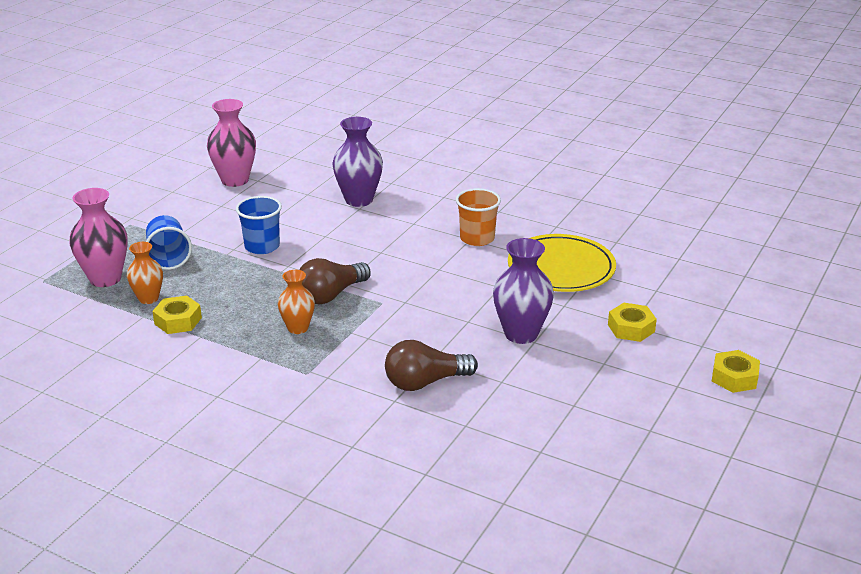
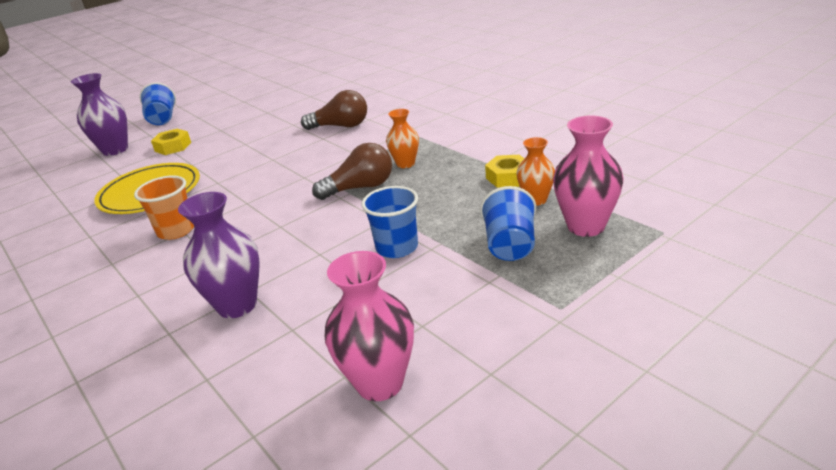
camera: 155 degrees left, 0 degrees up
(521, 334) = (247, 148): purple vase -> purple vase (115, 150)
(734, 377) = (162, 119): yellow nut -> blue cup

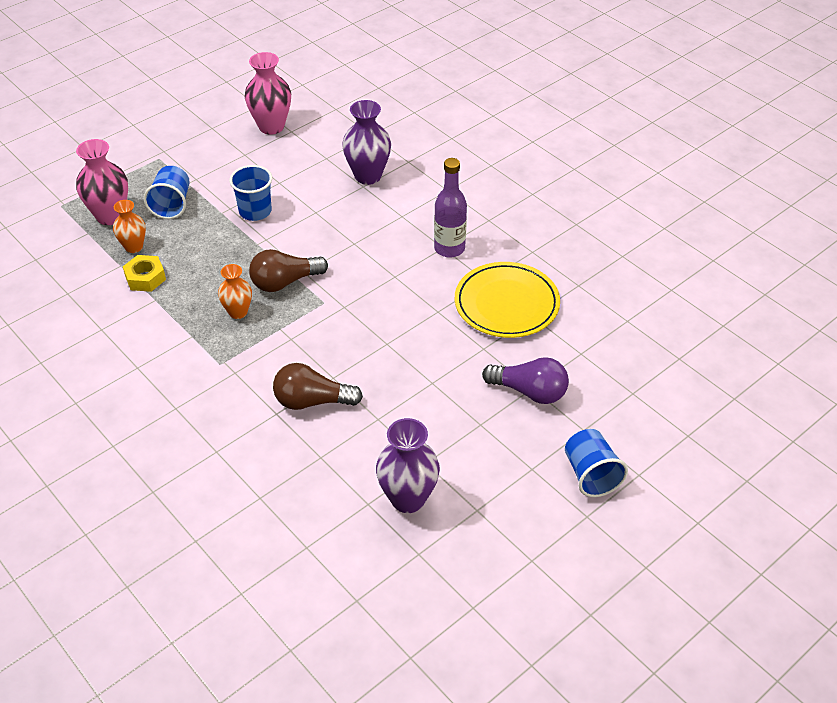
camera: 175 degrees right, 15 degrees up
(115, 150) = (611, 398): purple vase -> purple vase (408, 499)
(173, 147) = (529, 391): yellow nut -> purple light bulb
(176, 230) = (449, 248): orange cup -> purple bottle

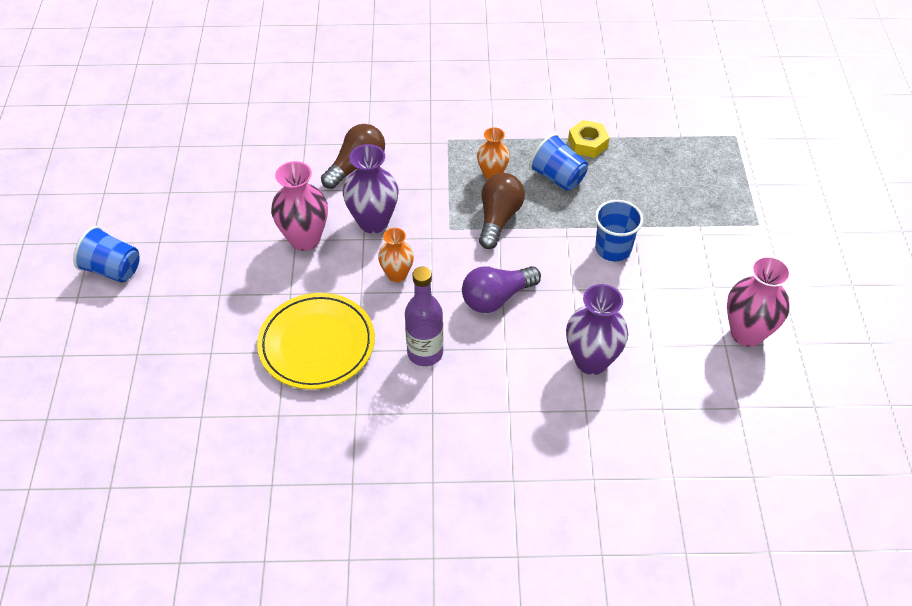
camera: 130 degrees right, 5 degrees up
(110, 216) = (692, 157): pink vase -> pink vase (305, 239)
(134, 247) = (635, 153): orange vase -> orange vase (397, 275)
(171, 205) = (674, 200): blue cup -> blue cup (557, 177)
(408, 499) = (220, 165): purple vase -> purple vase (373, 222)
(529, 391) = (218, 290): purple light bulb -> purple light bulb (496, 298)

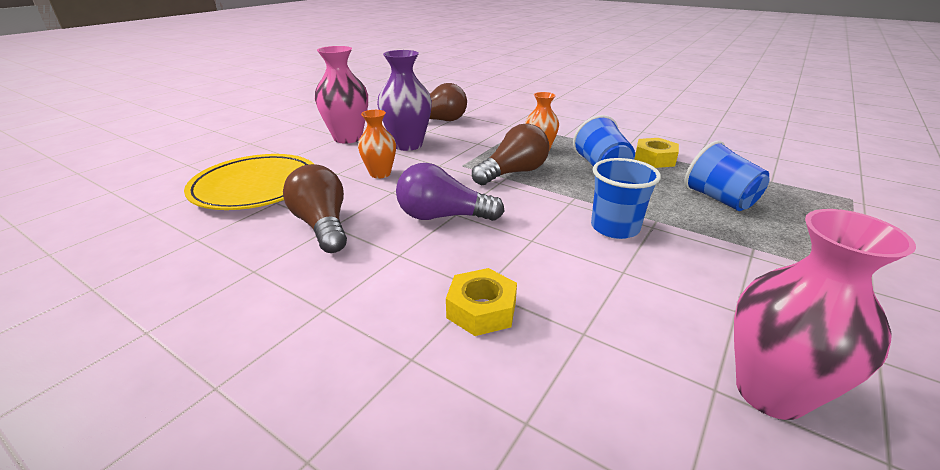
camera: 35 degrees right, 20 degrees down
(113, 269) = (220, 116): blue cup -> blue cup (719, 199)
(425, 353) = (322, 225): purple bottle -> brown light bulb
(591, 361) = (481, 309): purple vase -> yellow nut

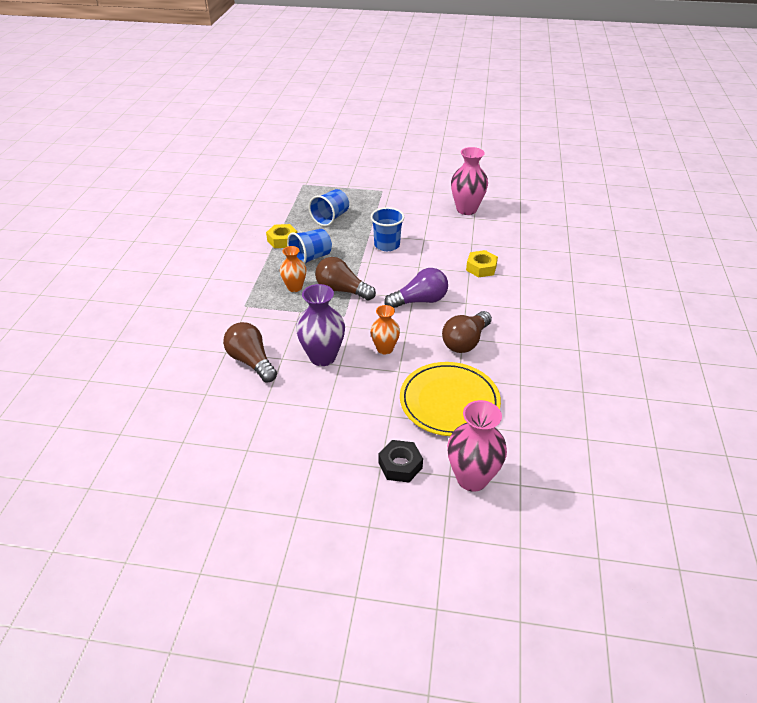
camera: 115 degrees left, 10 degrees up
(236, 149) = (400, 465): none -> black nut
(348, 138) = (328, 402): pink vase -> pink vase (472, 478)
(443, 217) = (419, 301): purple light bulb -> purple light bulb turned 90 degrees counterclockwise

